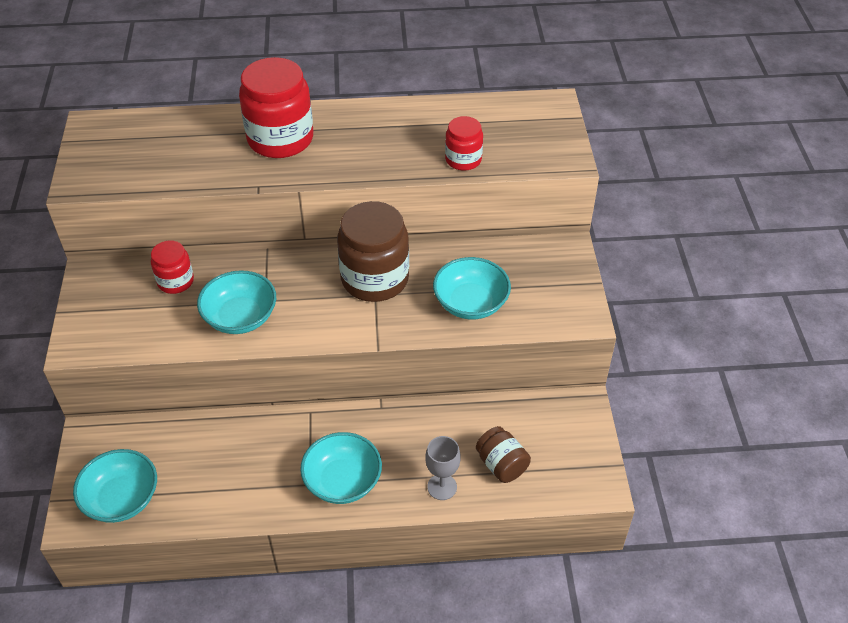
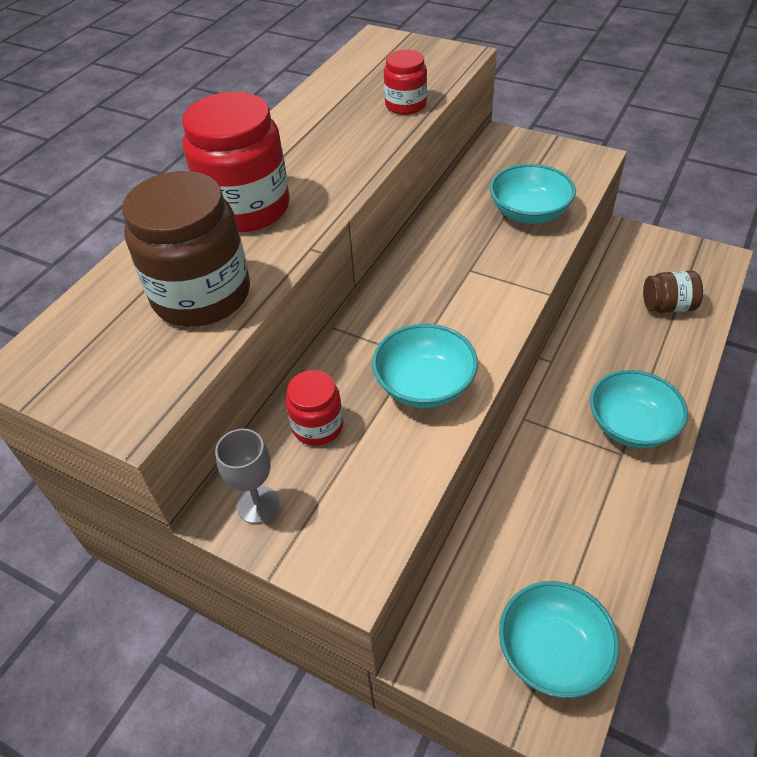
camera: 55 degrees left, 0 degrees up
(375, 279) = (447, 262): brown jar -> brown jar (201, 295)
(442, 487) = (674, 355): grey goblet -> grey goblet (258, 504)

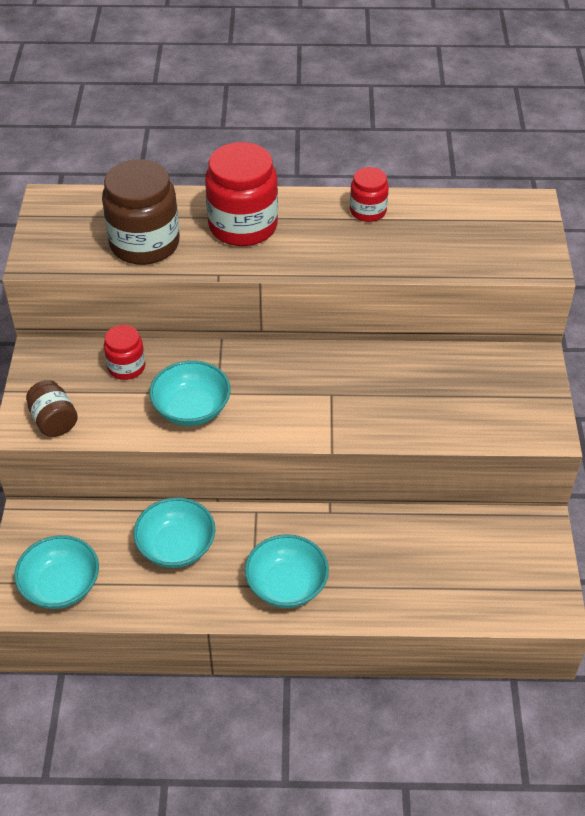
camera: 60 degrees right, 0 degrees up
(258, 504) = (52, 364): grey goblet -> none
(405, 105) = (433, 259): red jar -> red jar (368, 211)
(529, 213) = (431, 410): turquoise bowl -> turquoise bowl (176, 546)
(667, 306) = (452, 580): brown jar -> brown jar (54, 421)

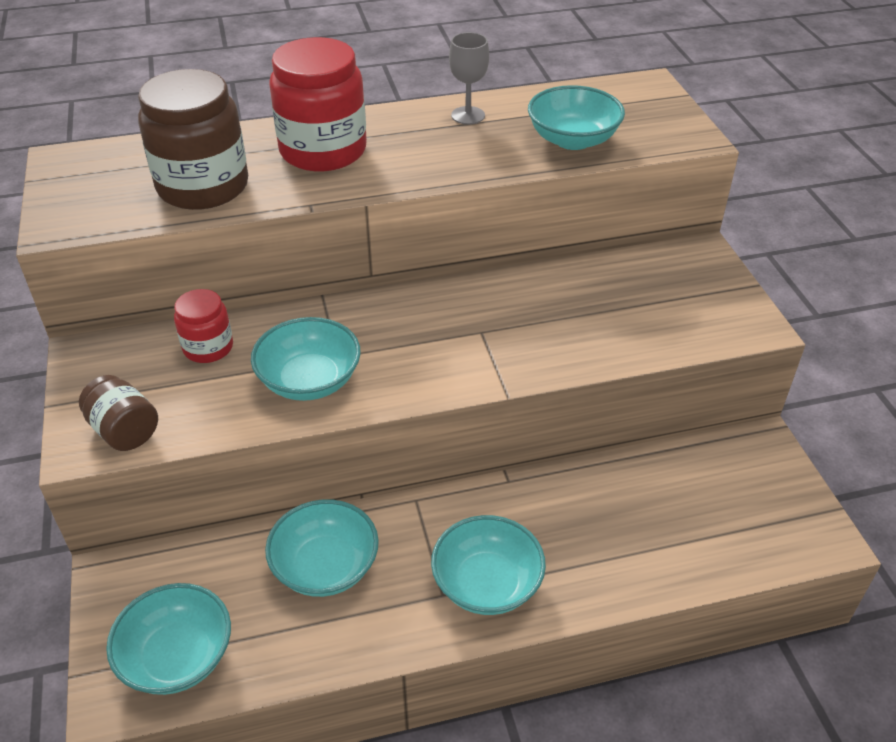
camera: 15 degrees left, 5 degrees down
(368, 211) = (468, 115): red jar -> grey goblet
(443, 250) = (573, 140): none -> turquoise bowl

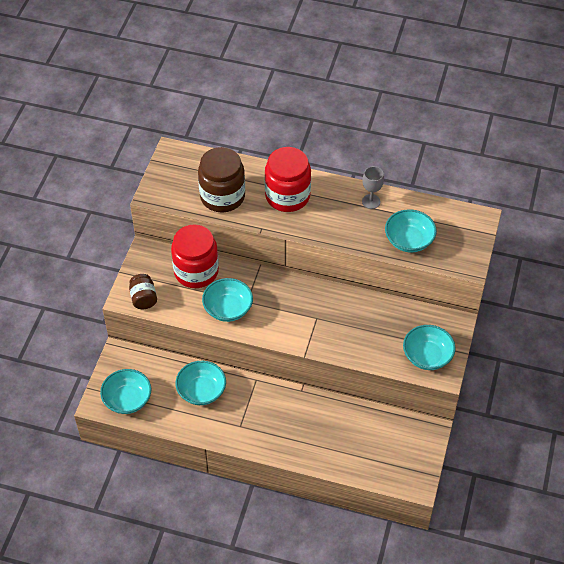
camera: 30 degrees right, 10 degrees up
(208, 347) = (196, 271): red jar -> red jar, size x1.85
(487, 584) = (260, 430): turquoise bowl -> turquoise bowl (427, 356)

